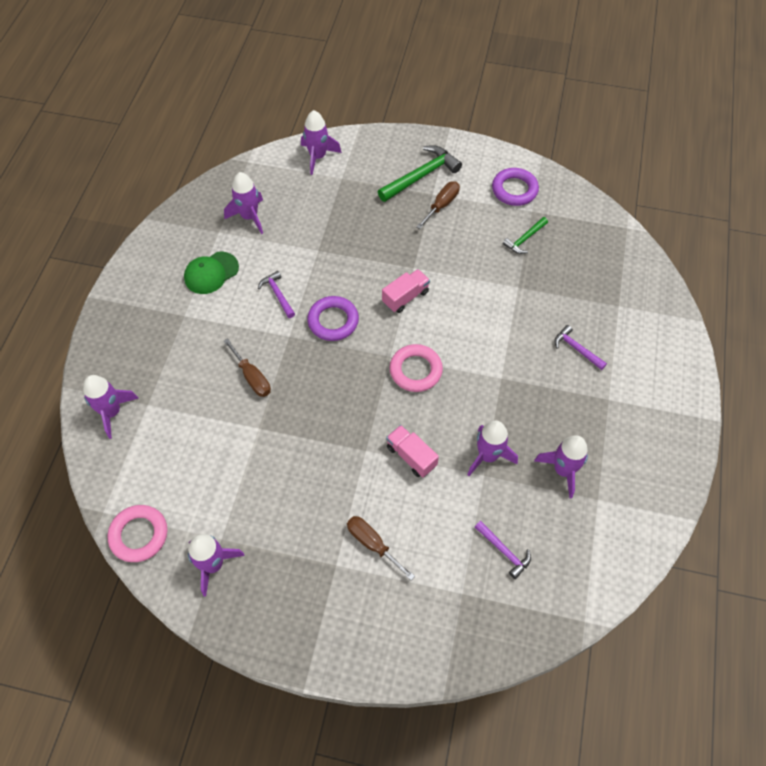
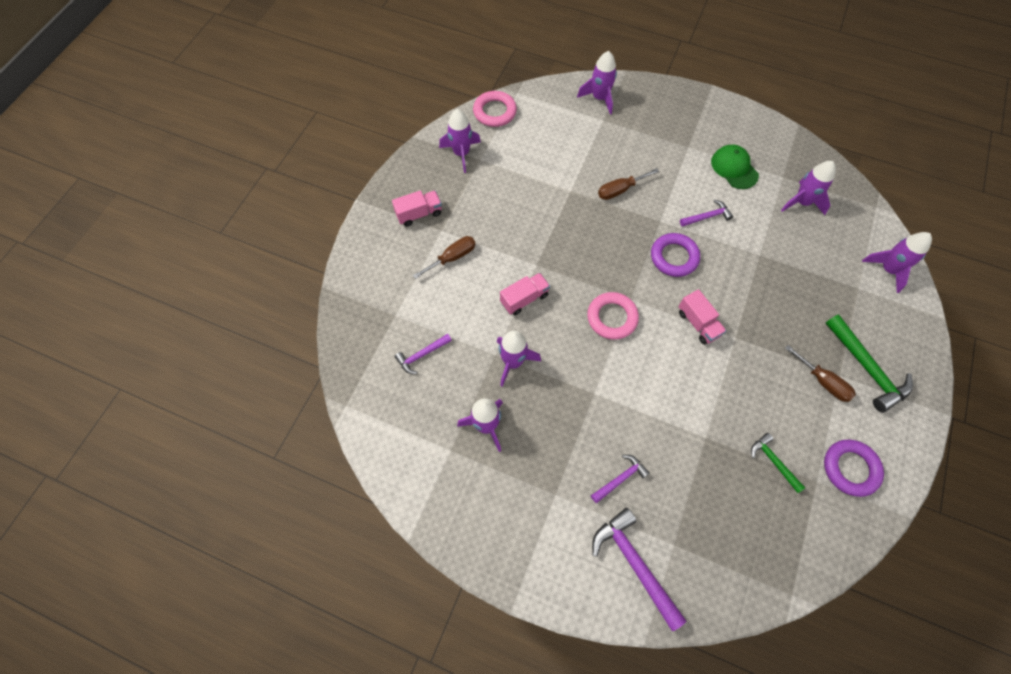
camera: 100 degrees right, 5 degrees up
(315, 598) = (419, 214): none -> pink truck
(645, 332) = (634, 564): none -> purple hammer

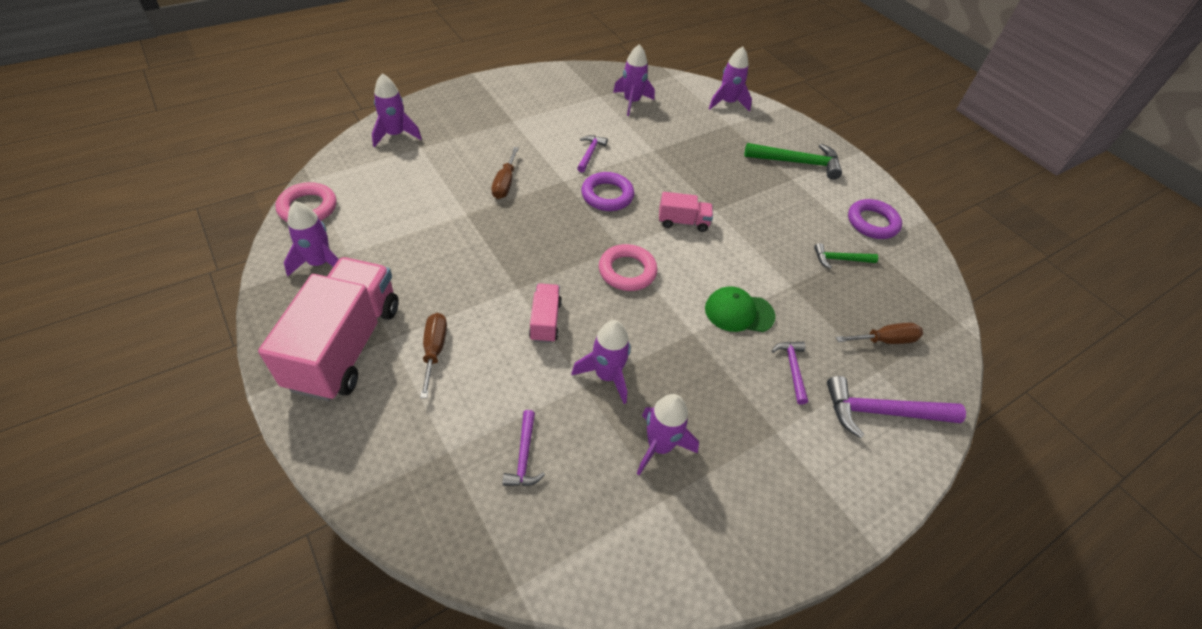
camera: 60 degrees left, 15 degrees down
(419, 214) = (346, 346): pink truck -> pink truck, size x2.17
(734, 168) = (563, 112): green cap -> green cap (739, 312)
(823, 381) = (791, 190): brown screwdriver -> brown screwdriver (885, 340)

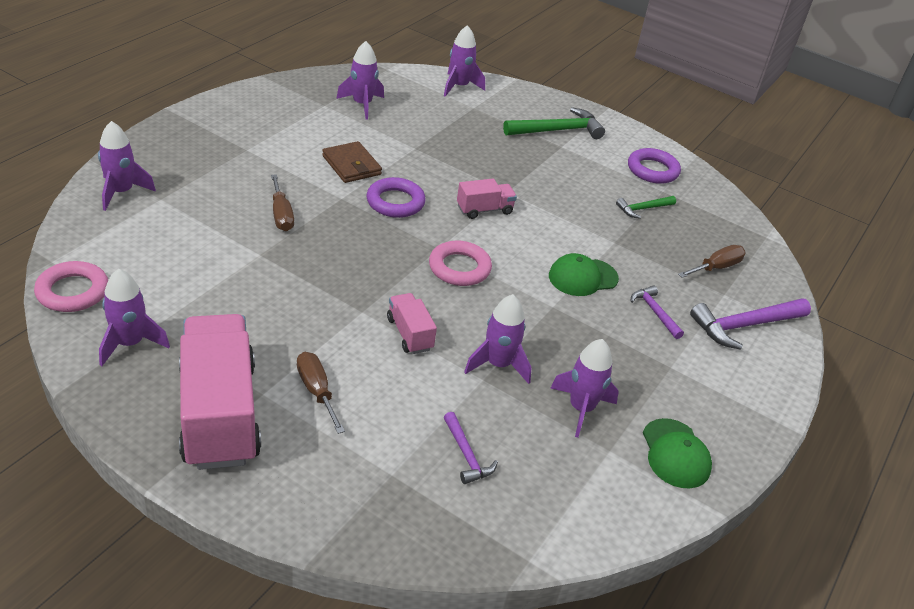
camera: 25 degrees left, 10 degrees down
(590, 153) = (351, 165): purple hammer -> brown wallet
(728, 528) = (675, 454): none -> green cap

